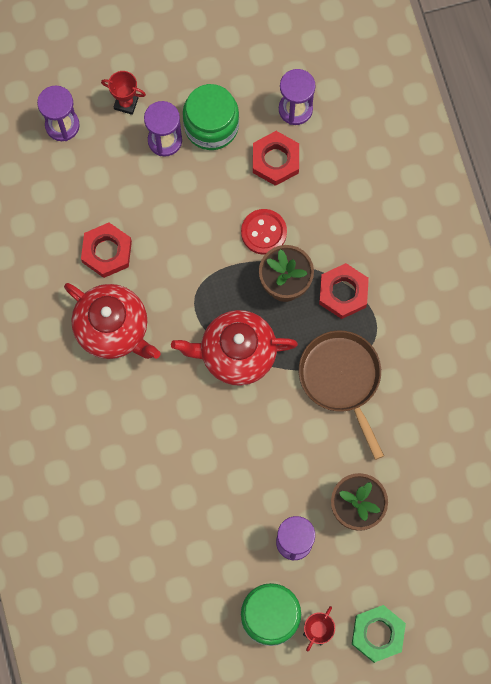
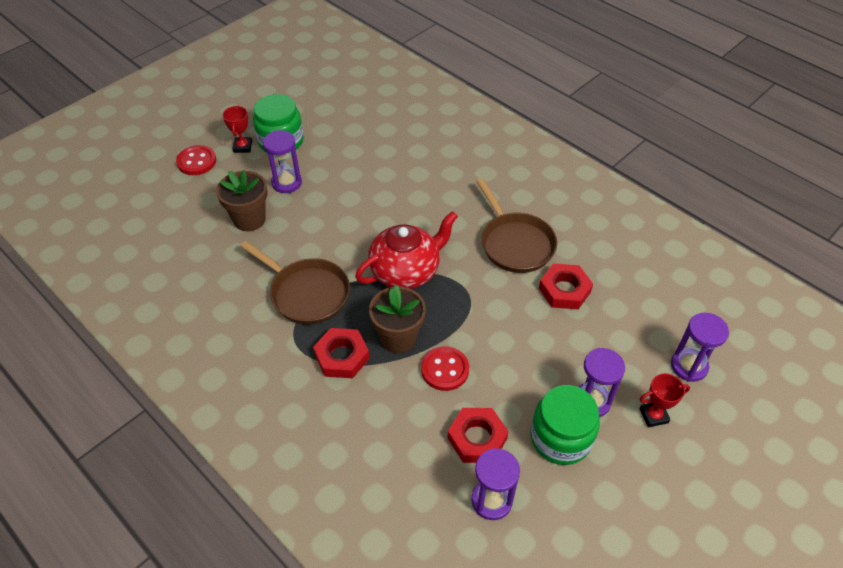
camera: 150 degrees right, 25 degrees down
(113, 329) = (515, 243): red teapot -> brown pan
(378, 634) = (196, 161): green nut -> red button

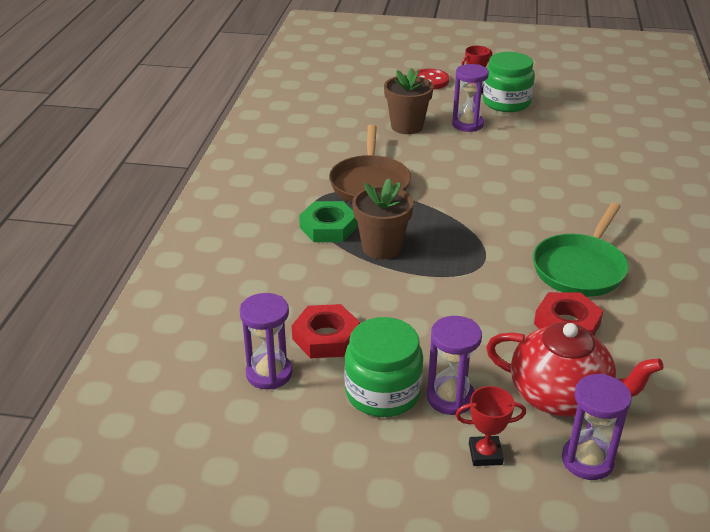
camera: 55 degrees right, 15 degrees down
(342, 356) = (328, 227): red nut -> green nut
(406, 271) = (458, 220): red teapot -> red teapot (561, 396)
(445, 370) = (378, 287): red button -> none
(515, 243) = (580, 268): brown pan -> green pan
(653, 415) = (485, 454): red trophy -> red trophy turned 45 degrees counterclockwise

